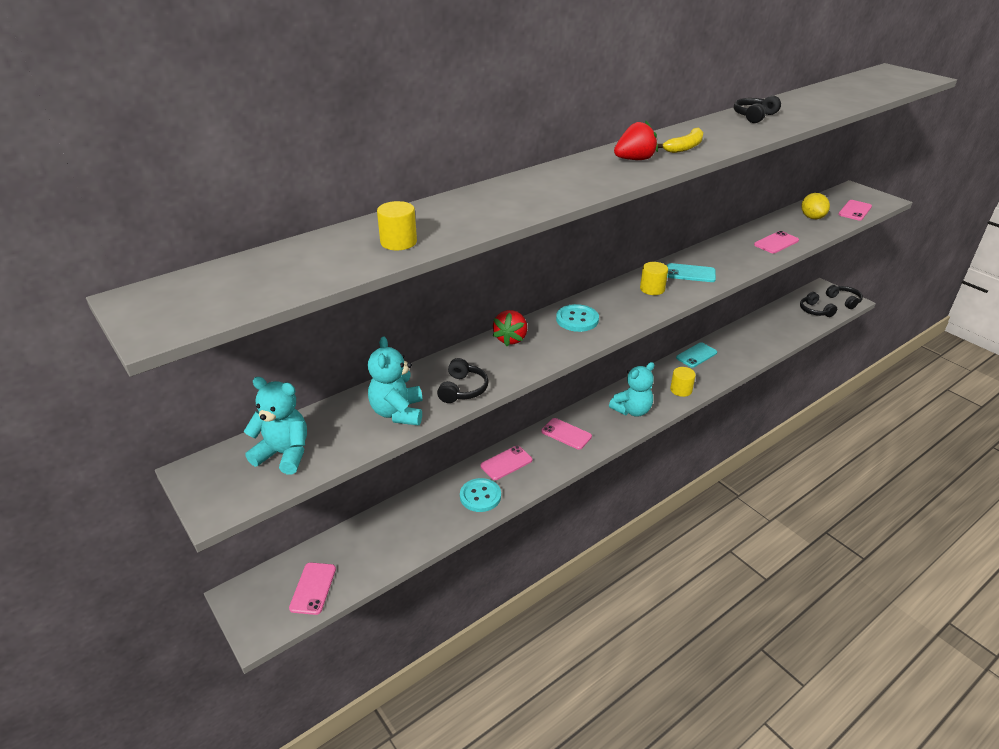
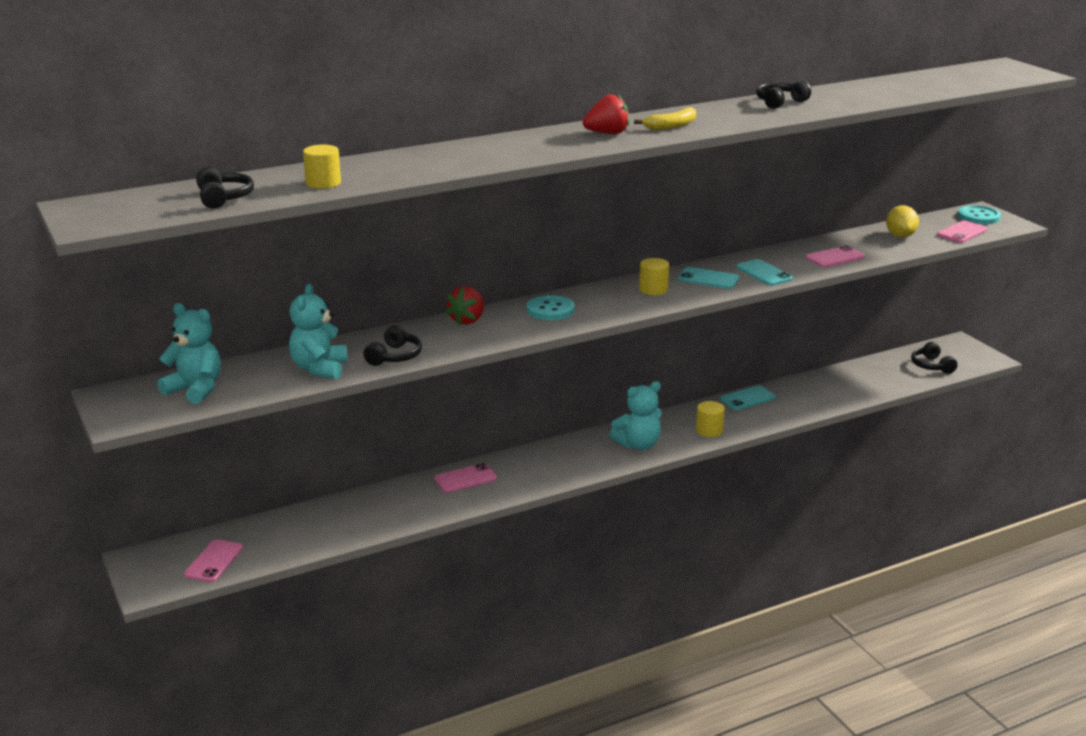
camera: 10 degrees right, 10 degrees down
(480, 496) = (423, 504): turquoise button -> turquoise button (978, 217)
(566, 434) = (548, 459): pink phone -> none
(731, 263) = (764, 273): none -> turquoise phone
(844, 301) = (978, 358): black headphones -> black headphones (223, 198)

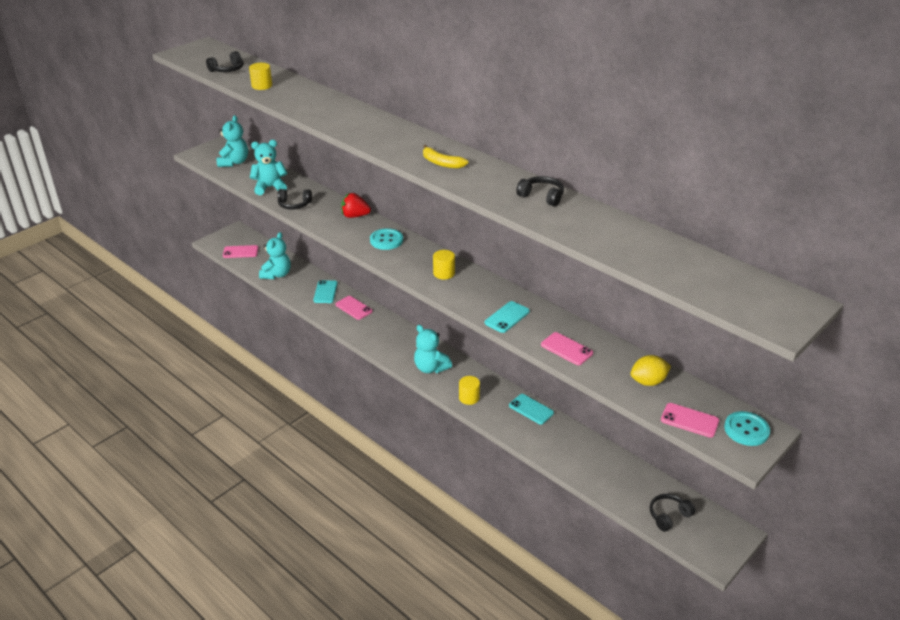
camera: 70 degrees right, 10 degrees up
(319, 533) = (277, 274): none -> turquoise teddy bear
(607, 133) = (407, 144): red strawberry -> none
(708, 279) = (479, 293): turquoise phone -> turquoise phone (325, 292)

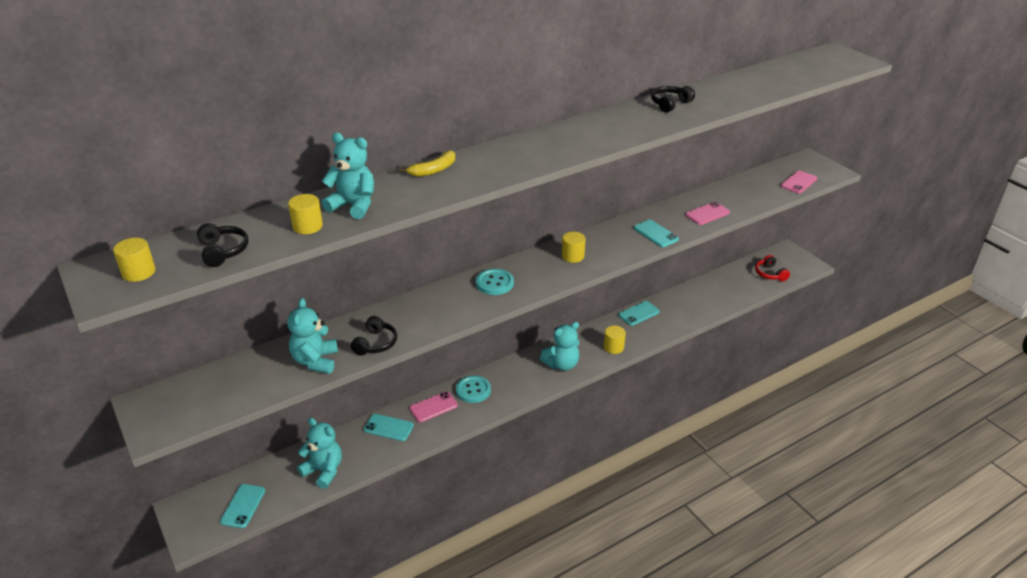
camera: 75 degrees left, 0 degrees up
(202, 55) = (138, 272): none -> yellow cylinder
(234, 162) = (215, 391): turquoise teddy bear -> turquoise teddy bear (353, 205)
(240, 252) = (243, 506): pink phone -> turquoise phone
(355, 216) = (430, 298): red strawberry -> none
(441, 163) = (588, 138): yellow banana -> yellow banana (433, 170)
(648, 382) = (753, 188): yellow lemon -> none
(668, 516) = (770, 274): black headphones -> red headphones
(746, 430) = (808, 165): turquoise button -> turquoise button (473, 390)

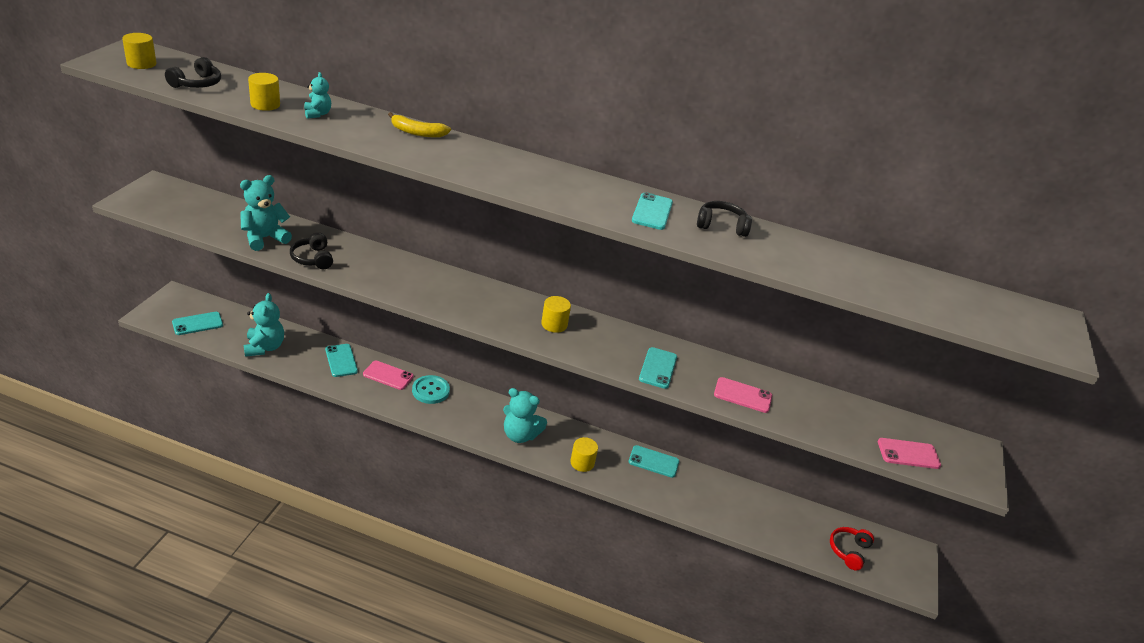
camera: 45 degrees right, 0 degrees up
(353, 205) = (317, 114): turquoise teddy bear -> turquoise teddy bear, size x0.56
(375, 343) = (313, 258): black headphones -> black headphones turned 90 degrees clockwise
(494, 283) = (460, 291): turquoise button -> none
(633, 120) = (652, 212): none -> turquoise phone

